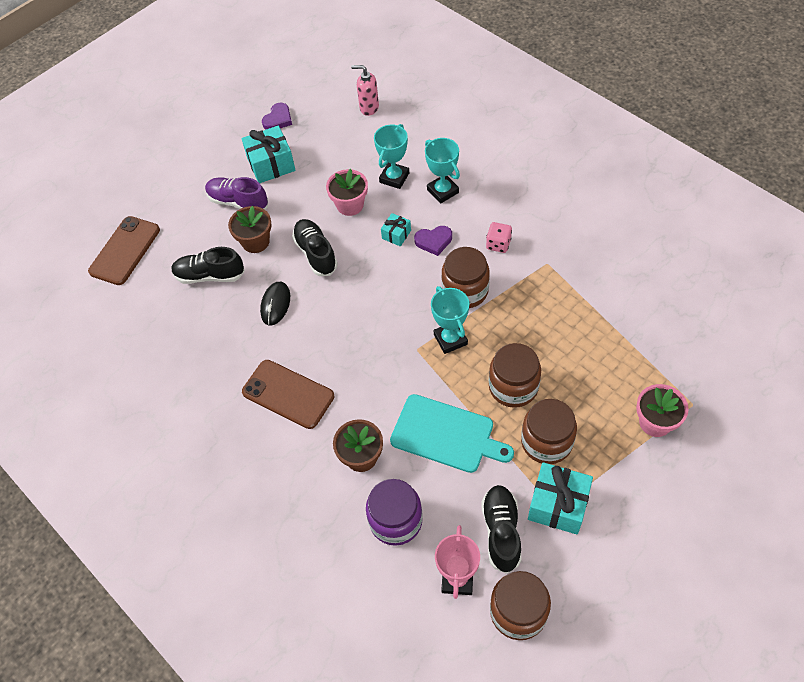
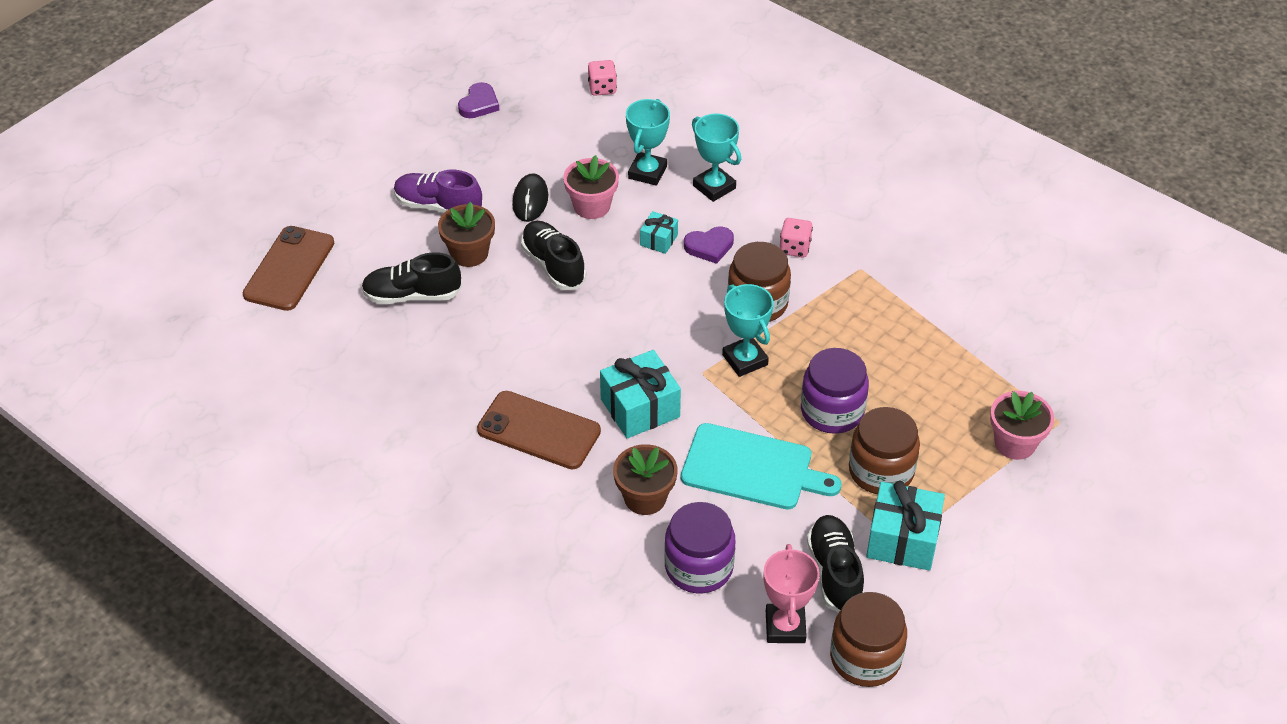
camera: 10 degrees left, 10 degrees down
(271, 164) = (477, 159): turquoise gift -> turquoise gift (640, 408)
(275, 304) = (507, 327): black mouse -> black mouse (530, 200)
(369, 108) = (602, 88): pink soap dispenser -> pink dice
(513, 387) = (832, 411): brown jar -> purple jar

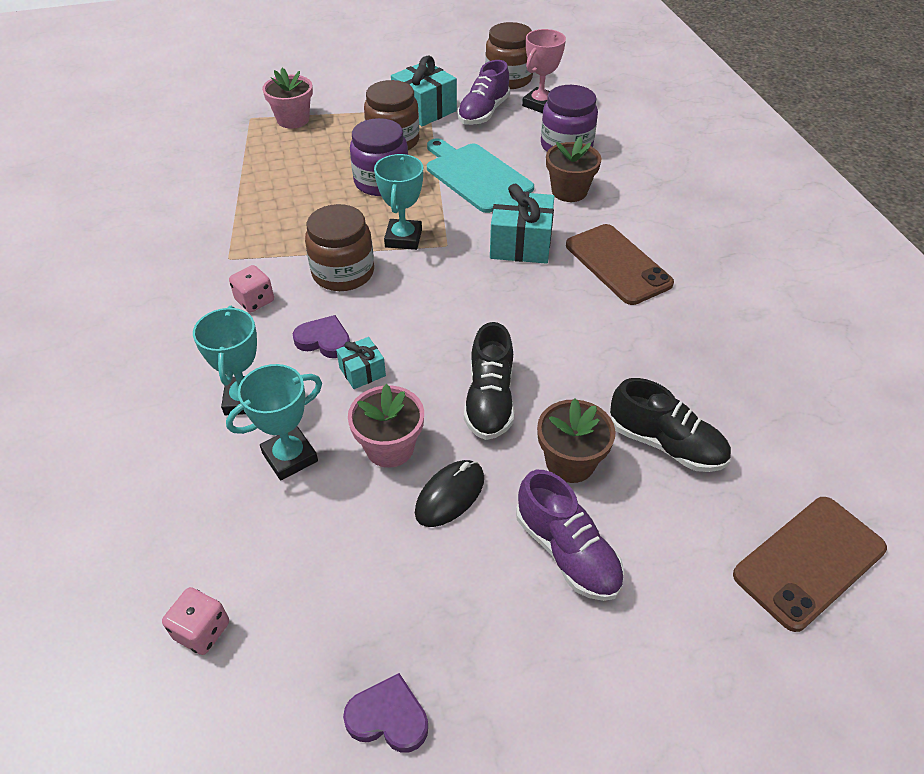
camera: 145 degrees left, 0 degrees up
(479, 104) = (388, 717): purple heart -> purple heart turned 45 degrees clockwise
(834, 572) = (483, 112): black shoe -> purple shoe

